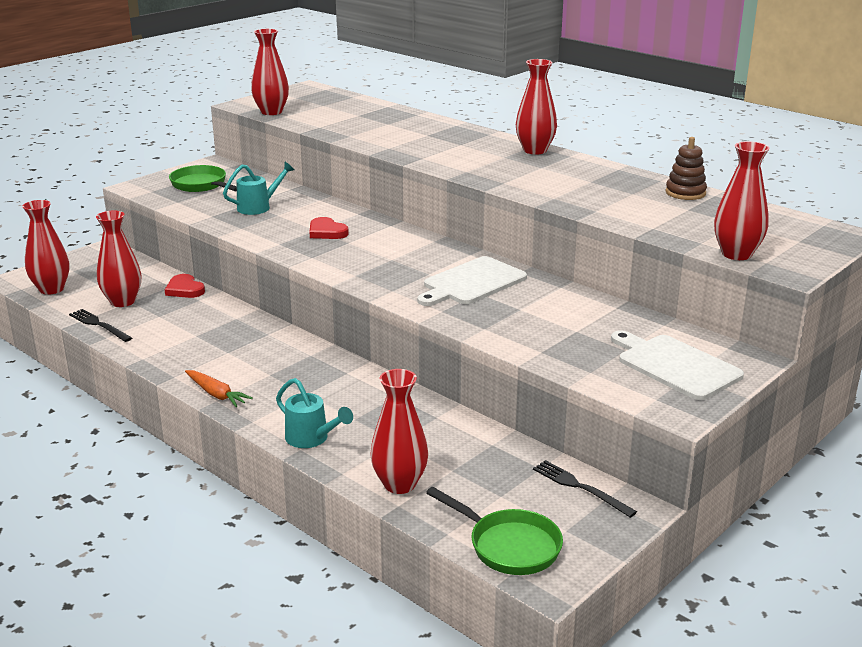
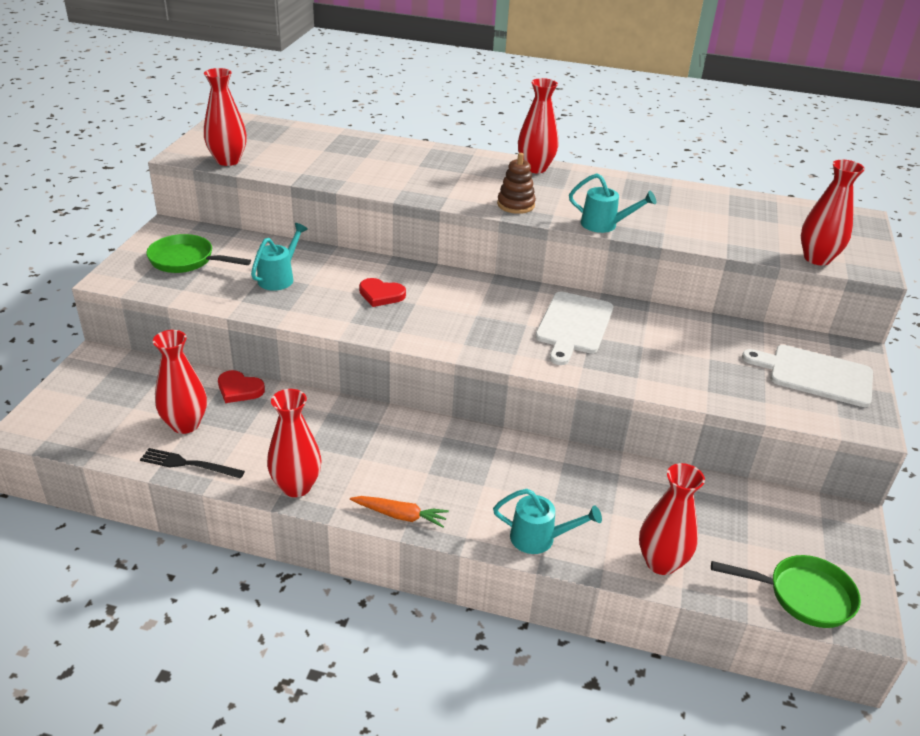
camera: 30 degrees left, 10 degrees up
(51, 289) = (84, 430): red vase -> red vase (296, 486)
(543, 197) = (604, 225): none -> turquoise watering can
(580, 487) = (794, 510): black fork -> none
(685, 193) = (706, 196): brown stacking toy -> brown stacking toy (515, 205)

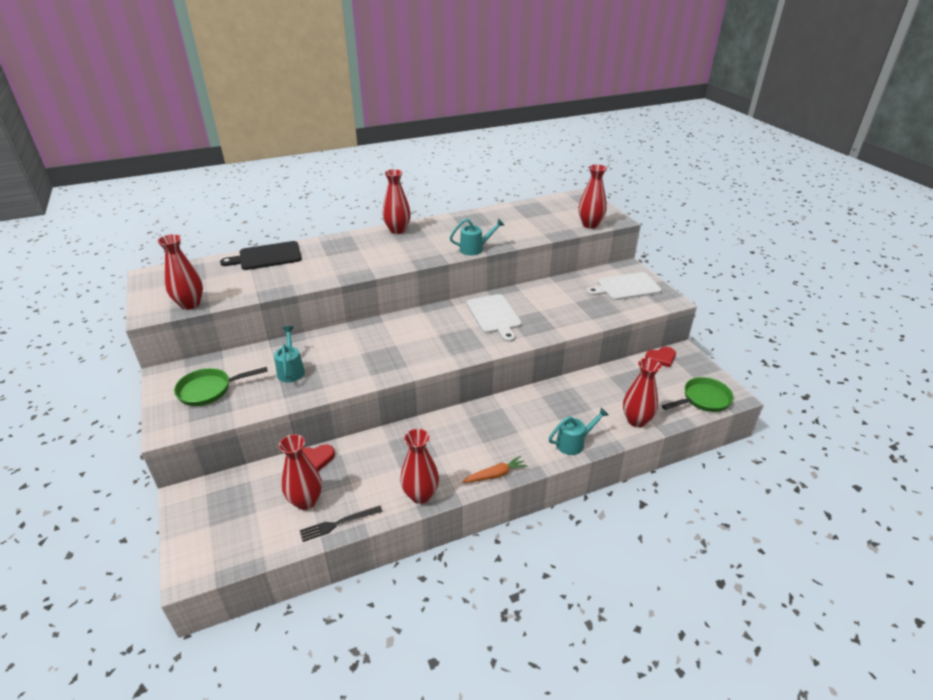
camera: 35 degrees left, 0 degrees up
(356, 143) = (267, 256): none -> black cutting board
(381, 295) = (369, 349): red heart -> red heart (661, 358)
(515, 205) = (414, 257): brown stacking toy -> none

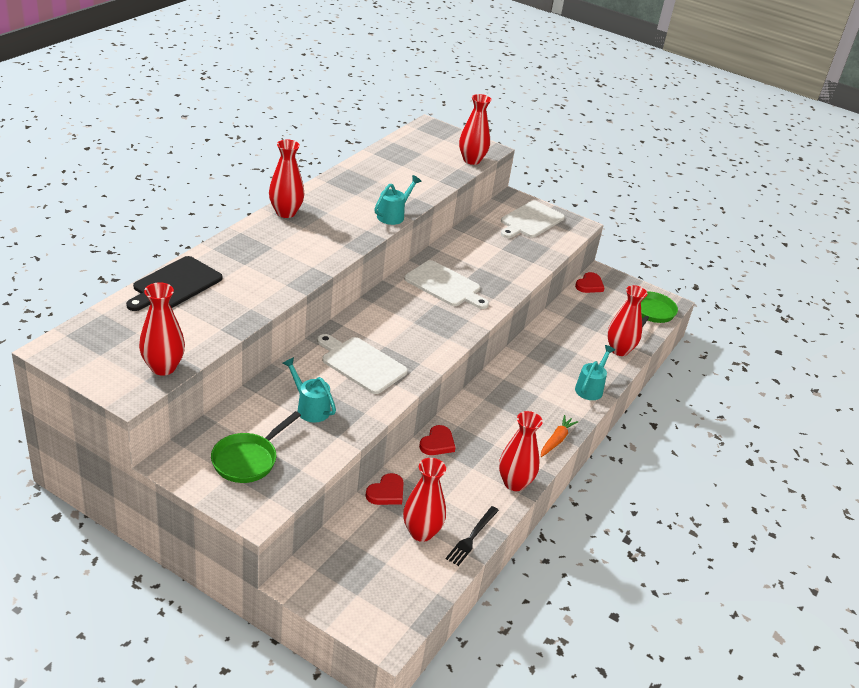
camera: 40 degrees left, 0 degrees up
(363, 352) = (361, 364): none -> white cutting board
(394, 437) = (437, 443): none -> red heart

